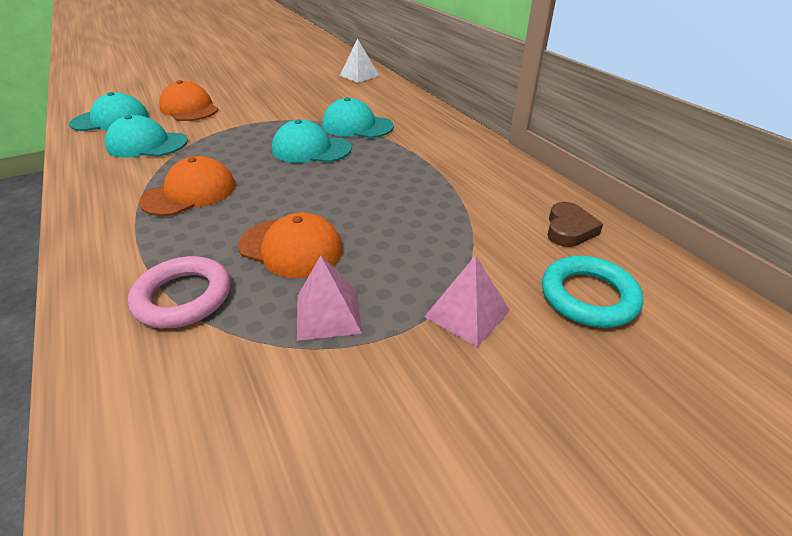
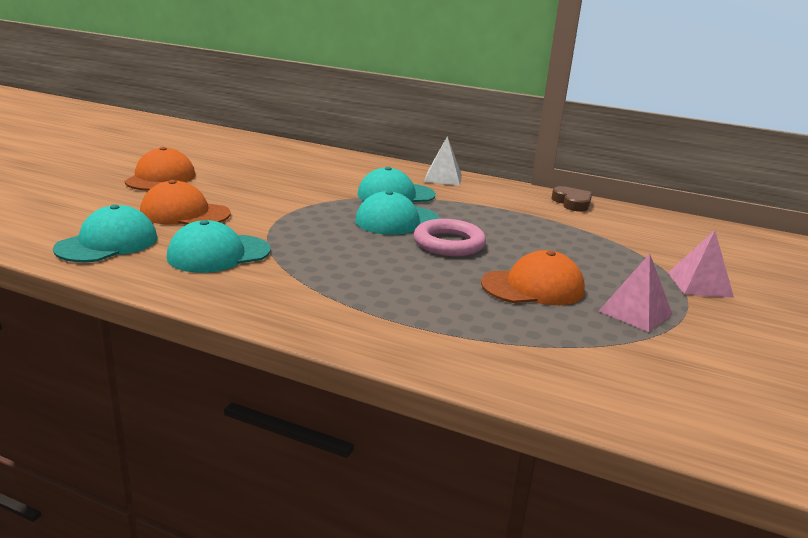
camera: 40 degrees left, 15 degrees down
(183, 297) = (530, 340): pink ring -> pink ring (449, 243)
(190, 193) = (366, 278): orange cap -> orange cap (161, 178)
(359, 75) = (304, 154): white pyramid -> white pyramid (443, 178)
(569, 229) = (663, 226): brown heart -> brown heart (572, 203)
(588, 296) = (733, 256): turquoise ring -> none

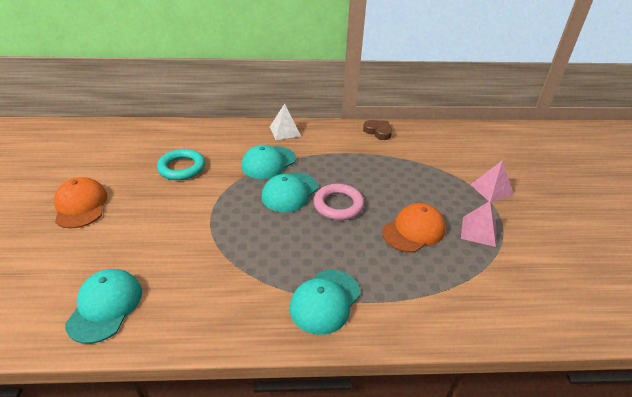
camera: 25 degrees left, 15 degrees up
(185, 213) = (136, 243): orange cap -> none
(218, 254) = (199, 282): turquoise cap -> turquoise cap (325, 301)
(291, 177) = (181, 168): none -> turquoise ring

